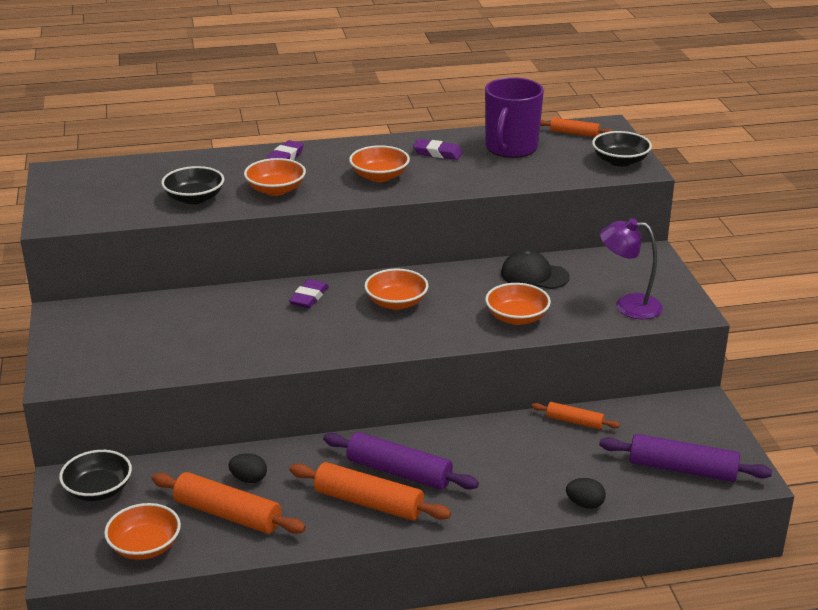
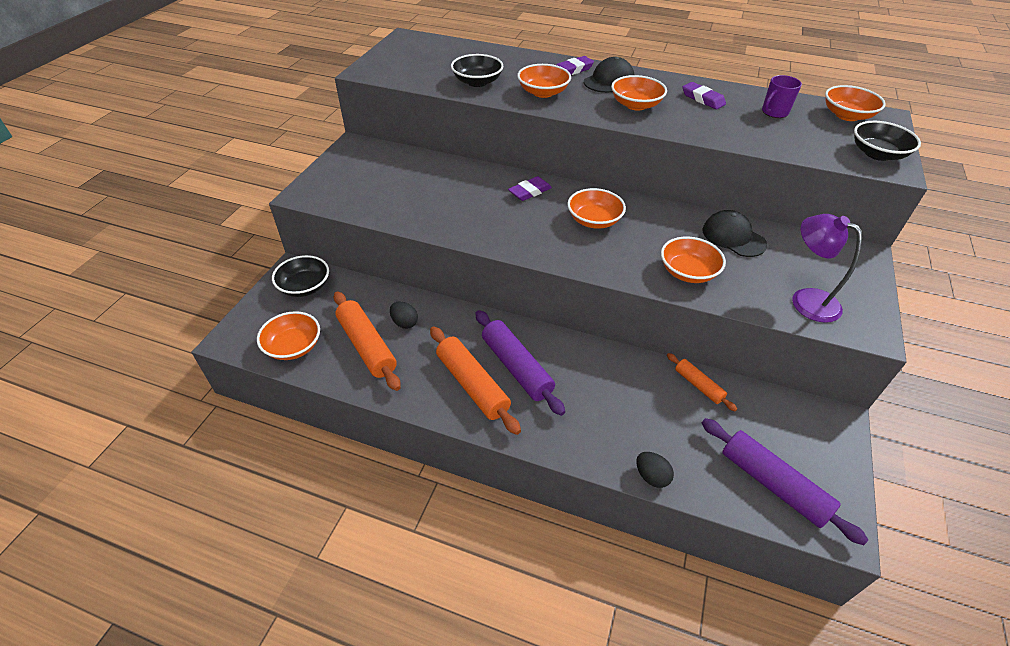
camera: 30 degrees right, 15 degrees up
(332, 159) = (609, 80): none -> black cap
(511, 148) = (774, 112): purple mug -> purple mug, size x0.52
(574, 133) = (847, 115): orange rolling pin -> orange bowl

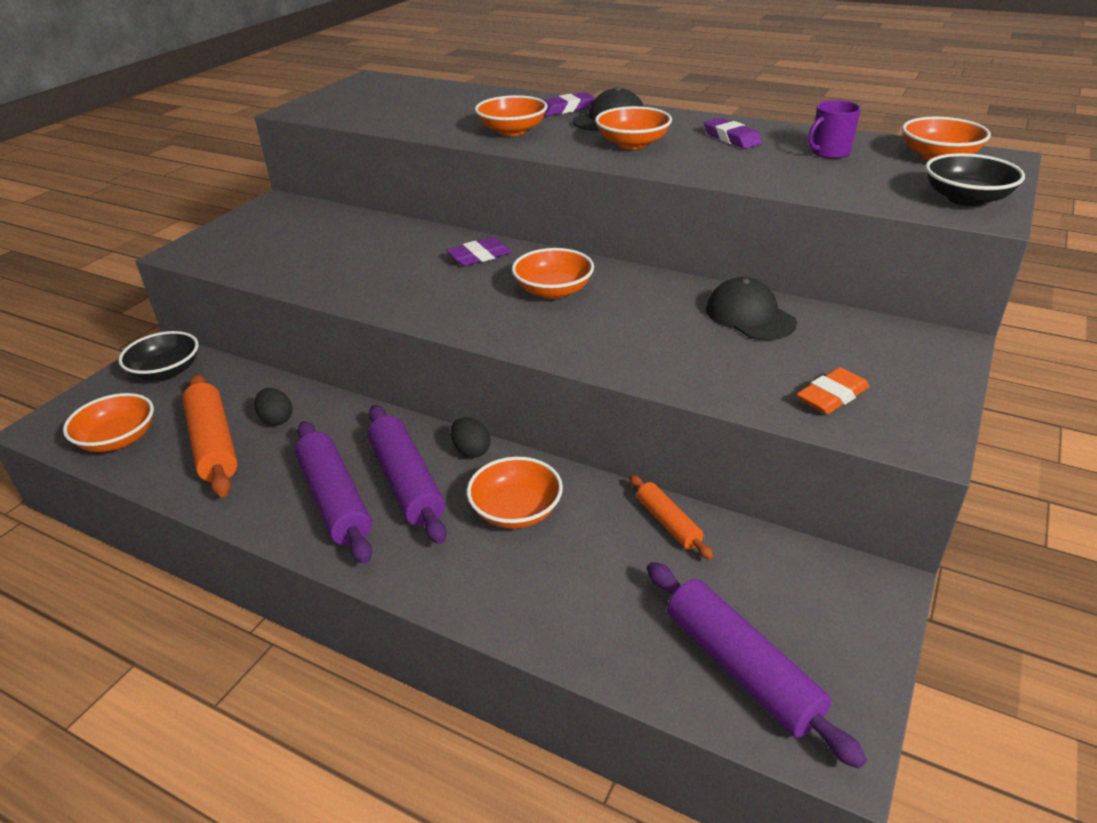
camera: 10 degrees right, 10 degrees down
(472, 385) = (335, 500): orange rolling pin -> purple rolling pin
(477, 82) = (431, 120): black bowl -> none
(651, 476) = (550, 640): black egg -> black egg (471, 451)
(688, 272) = (663, 355): orange bowl -> orange bowl (516, 510)
(806, 300) = (832, 396): purple lamp -> orange eraser

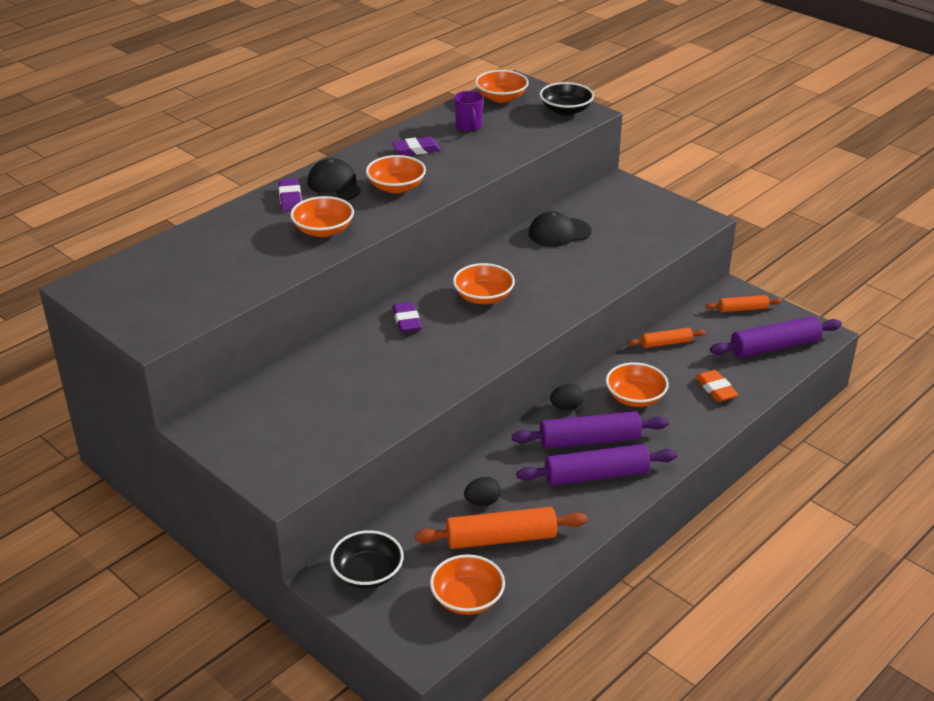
camera: 75 degrees left, 0 degrees up
(832, 396) = (654, 231): orange eraser -> orange eraser (716, 389)
(832, 607) = (742, 309): none -> orange rolling pin

